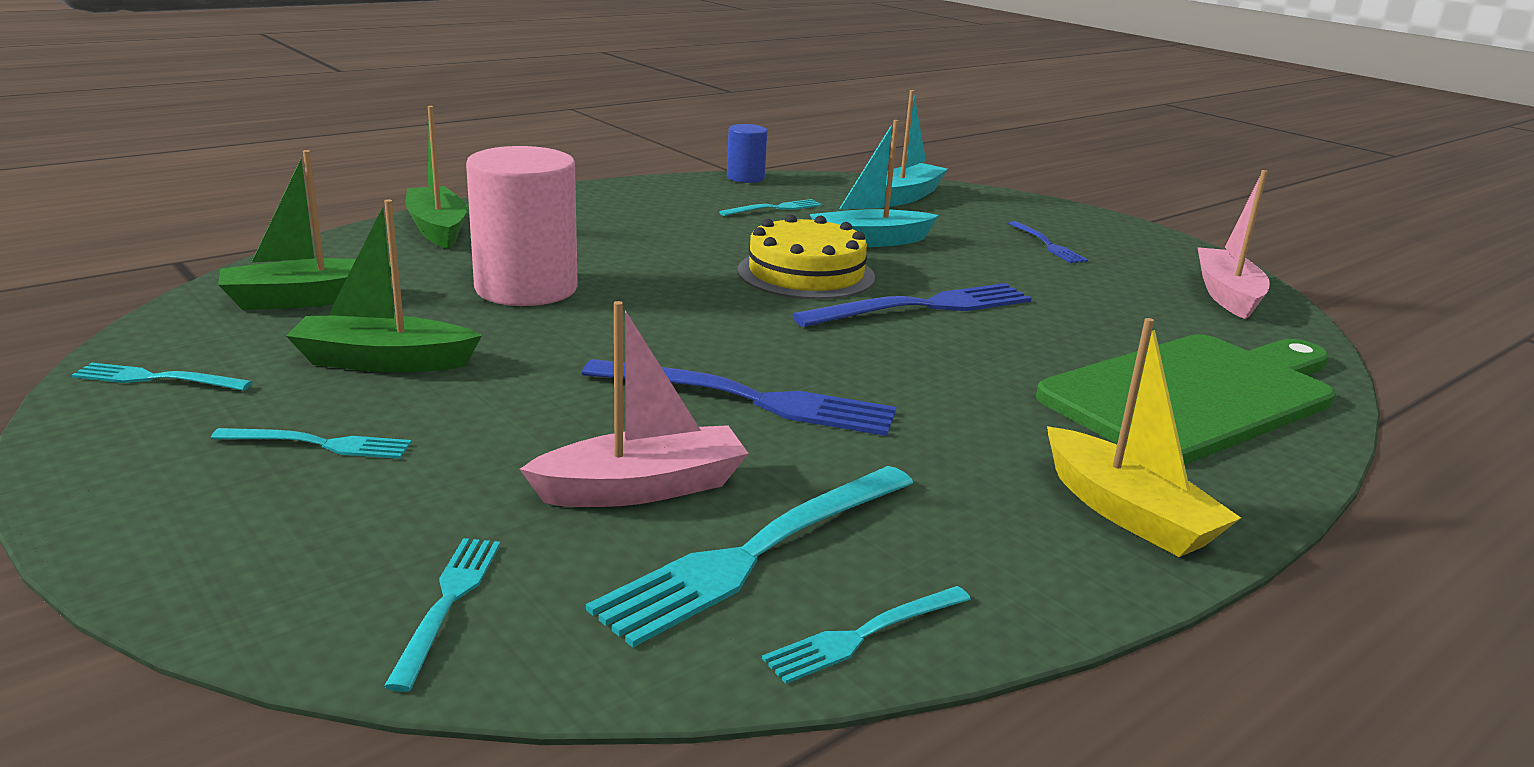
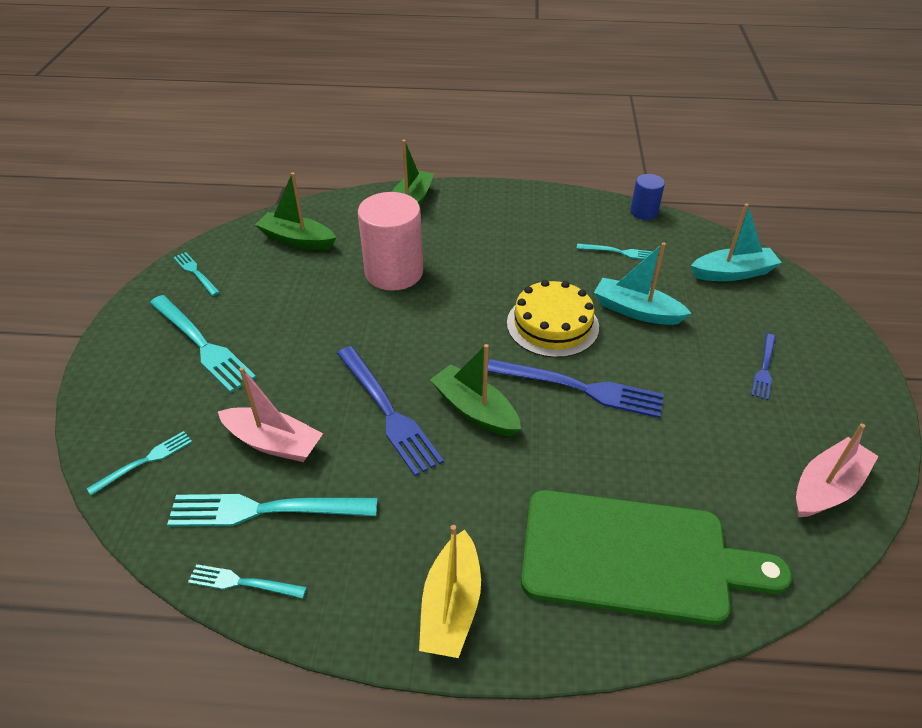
camera: 45 degrees right, 20 degrees up
(319, 444) = (202, 345): turquoise fork -> turquoise fork, size x1.86
(383, 361) = (278, 301): green boat -> green boat (475, 410)

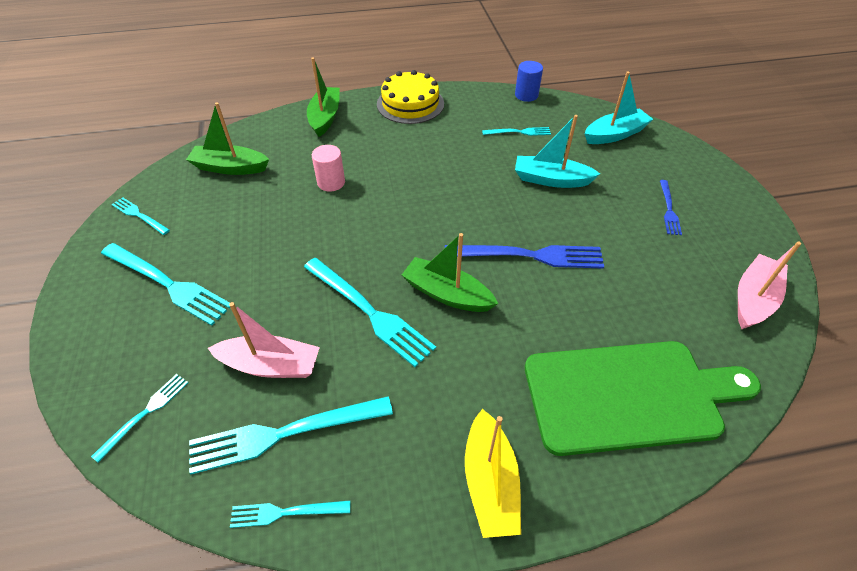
camera: 15 degrees left, 5 degrees up
(388, 412) = (369, 312): blue fork -> turquoise fork
(394, 272) = (331, 182): pink cylinder -> pink cylinder, size x0.52
(552, 325) = (486, 204): yellow cake -> yellow cake (410, 104)

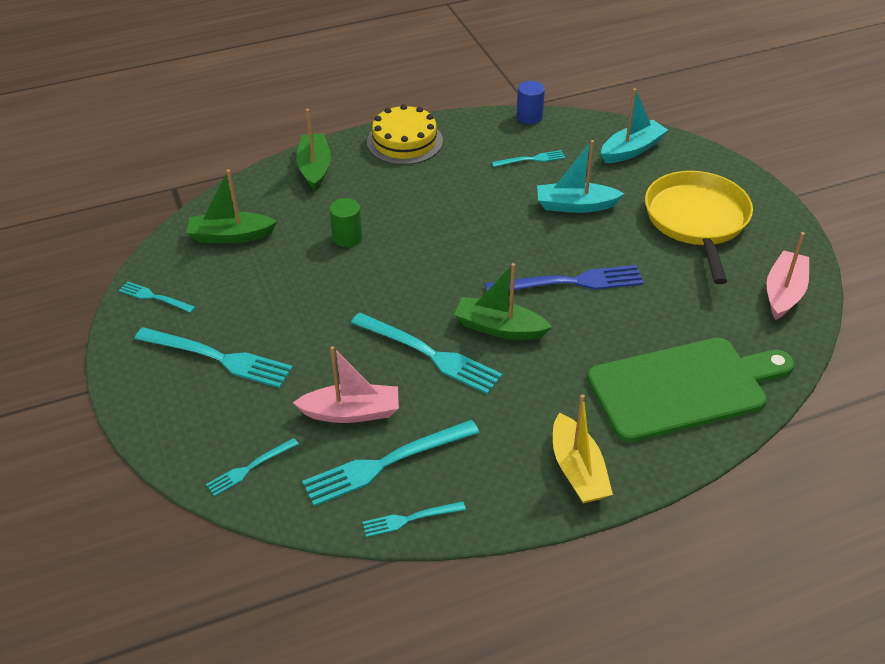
camera: 10 degrees left, 5 degrees down
(145, 413) = (250, 468): turquoise fork -> turquoise fork turned 150 degrees counterclockwise
(331, 182) = (347, 237): pink cylinder -> green cylinder
(669, 209) = (697, 220): blue fork -> yellow pan

